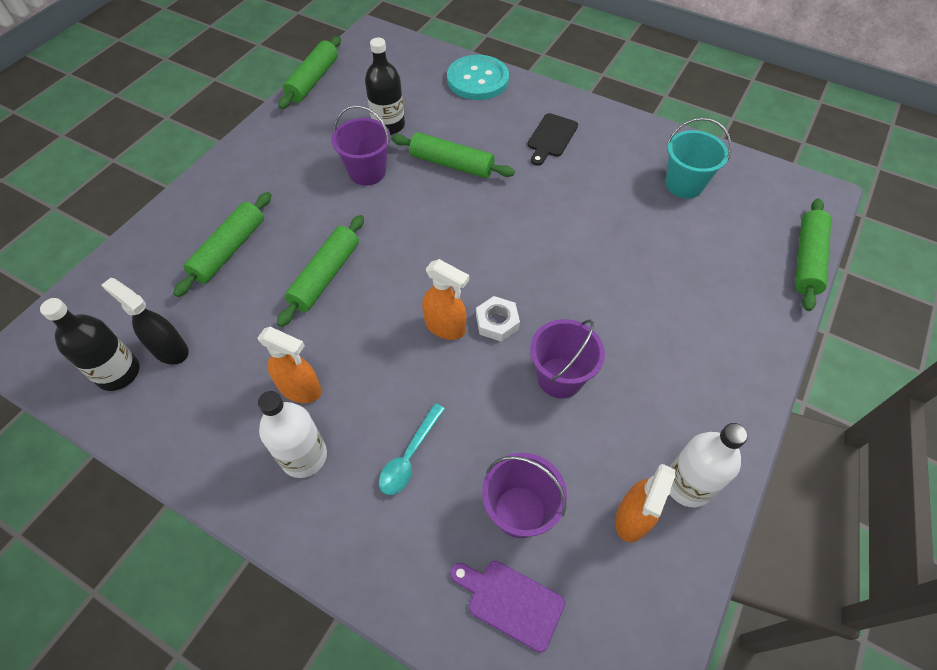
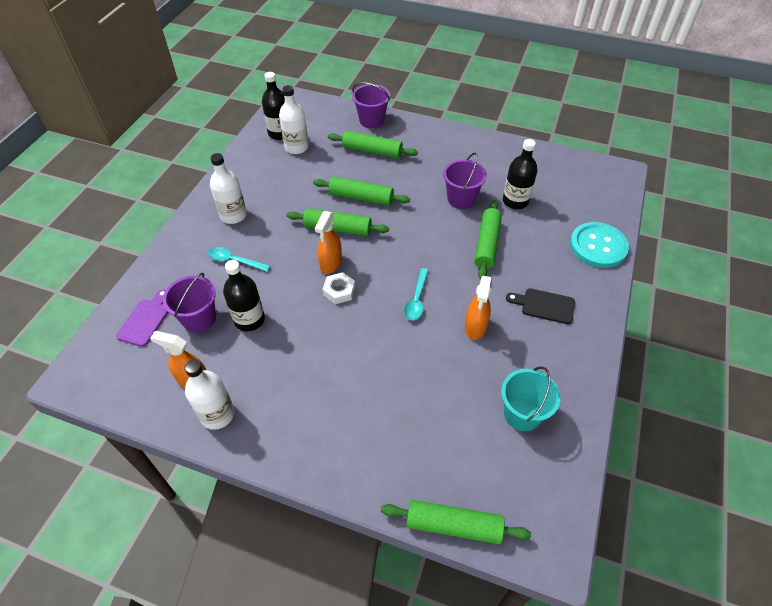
camera: 80 degrees right, 5 degrees down
(170, 350) = (296, 147): black spray bottle -> white bottle
(300, 389) = (276, 204): orange spray bottle -> orange spray bottle (475, 327)
(313, 80) = (547, 151): green rolling pin -> green rolling pin (338, 228)
(525, 243) = (416, 299): none -> turquoise spoon
(531, 438) = (249, 320): none -> black bottle
(560, 377) = (297, 332): purple bucket -> purple bucket (371, 120)

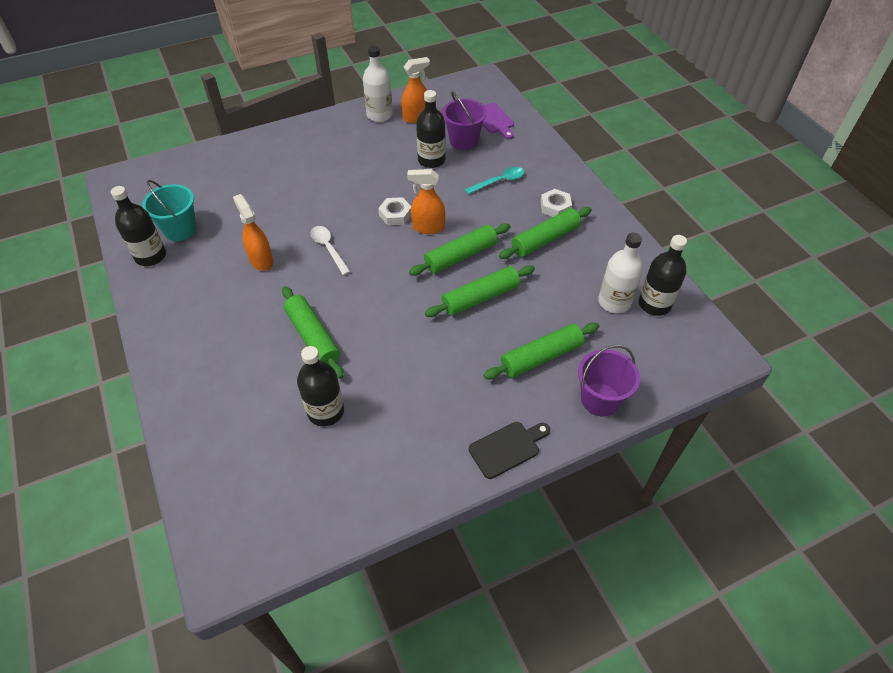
camera: 135 degrees right, 0 degrees up
(233, 215) = (555, 207): white bottle -> white nut
(330, 263) = (428, 227): orange spray bottle -> orange spray bottle turned 60 degrees counterclockwise
(416, 299) = (328, 248): turquoise spoon -> white spoon
(453, 525) = (186, 156): green rolling pin -> green rolling pin (545, 239)
(461, 199) = (385, 369): purple bucket -> none
(544, 305) = (213, 316): black cutting board -> black cutting board (507, 448)
(565, 402) = (151, 256): none -> black bottle
(598, 246) = (194, 419): turquoise button -> none

